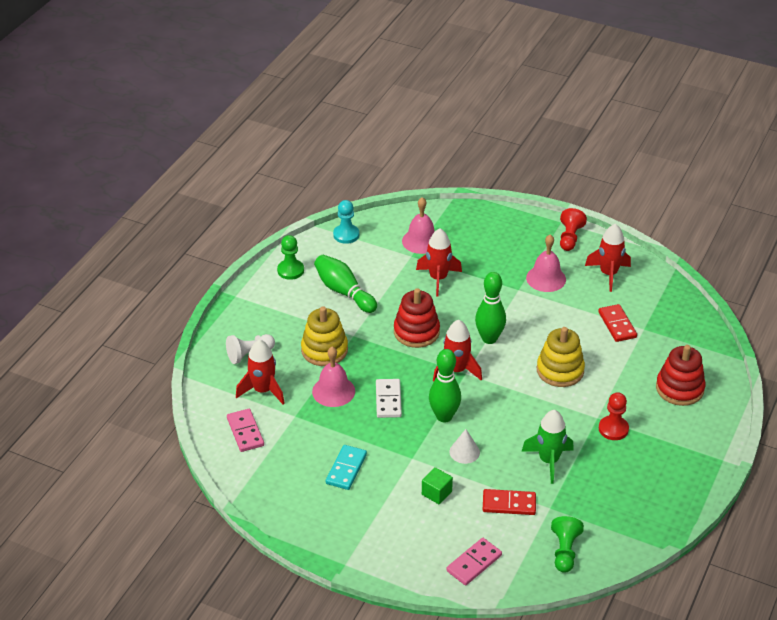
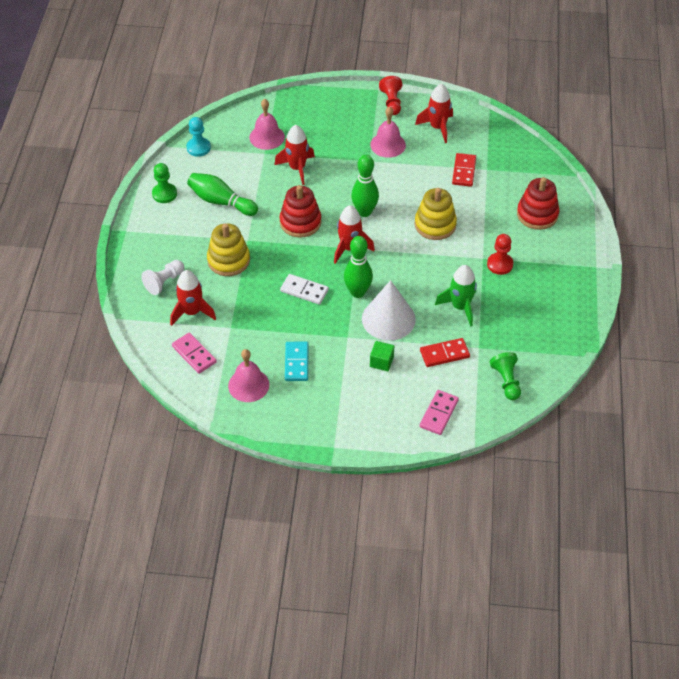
camera: 20 degrees left, 10 degrees up
(333, 391) = (253, 295): pink bell -> pink bell (248, 385)
(388, 400) = (304, 290): white domino -> white domino turned 45 degrees counterclockwise
(464, 452) = (388, 319): white cone -> white cone, size x2.00
(617, 325) = (464, 171): red domino -> red domino turned 45 degrees clockwise

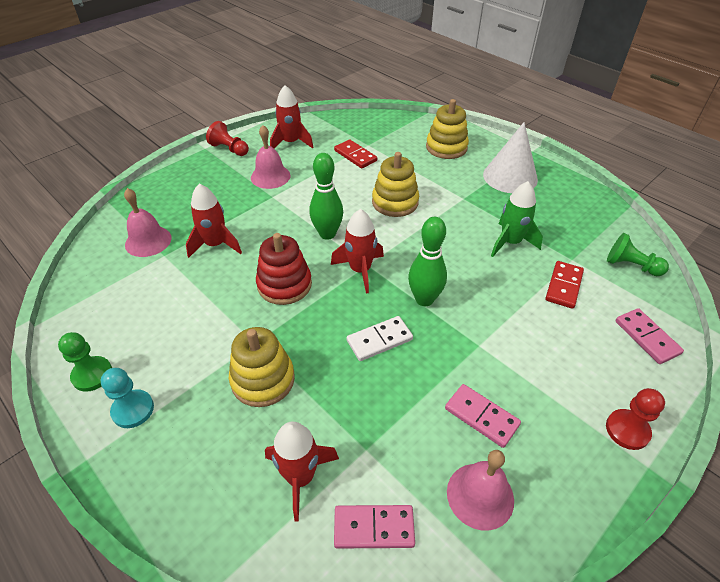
camera: 50 degrees left, 5 degrees down
(164, 282) = (218, 475): white pawn -> none
(198, 148) = (80, 300): turquoise pawn -> turquoise pawn (133, 410)
(221, 201) = (174, 330): green bowling pin -> none
(296, 363) = (481, 416): turquoise domino -> pink domino
(381, 362) = (538, 339): green cube -> none
(388, 319) = (482, 298): white cone -> white cone (510, 177)
(500, 264) = (481, 193): red pawn -> red pawn (627, 430)
(537, 214) = (446, 147): red stacking toy -> yellow stacking toy

